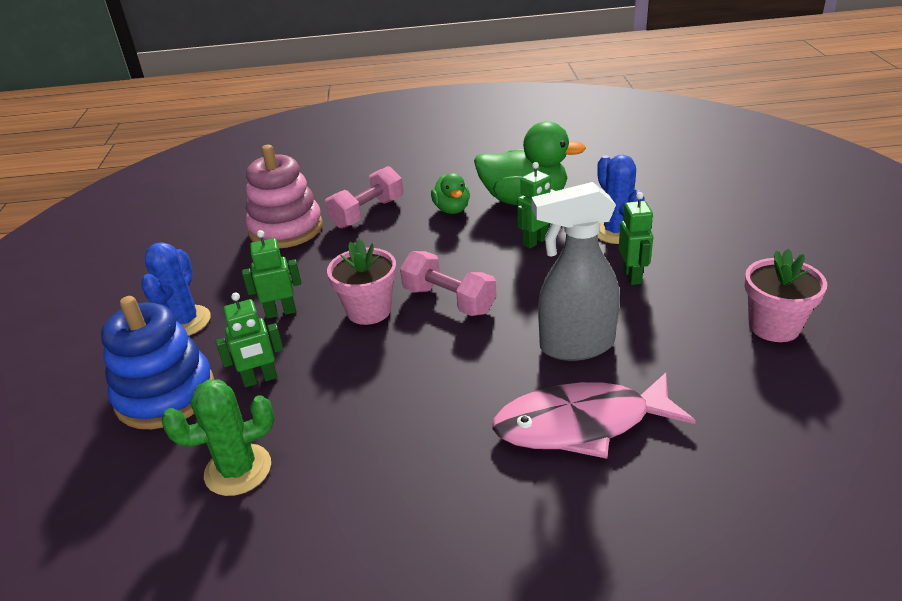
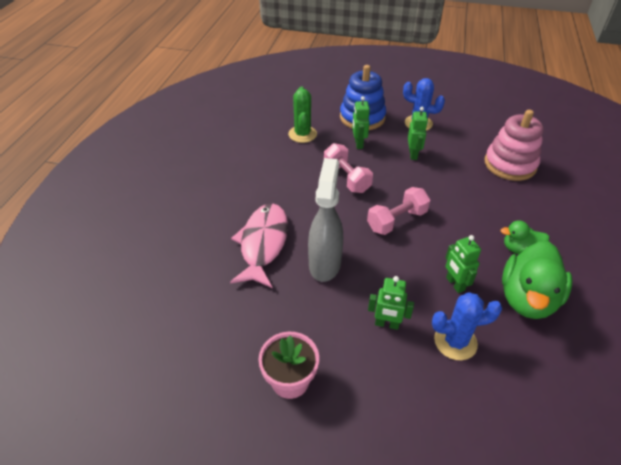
camera: 105 degrees right, 10 degrees up
(367, 213) = (524, 204): pink dumbbell -> pink dumbbell (346, 178)
(369, 310) = (400, 186): pink flower pot -> none

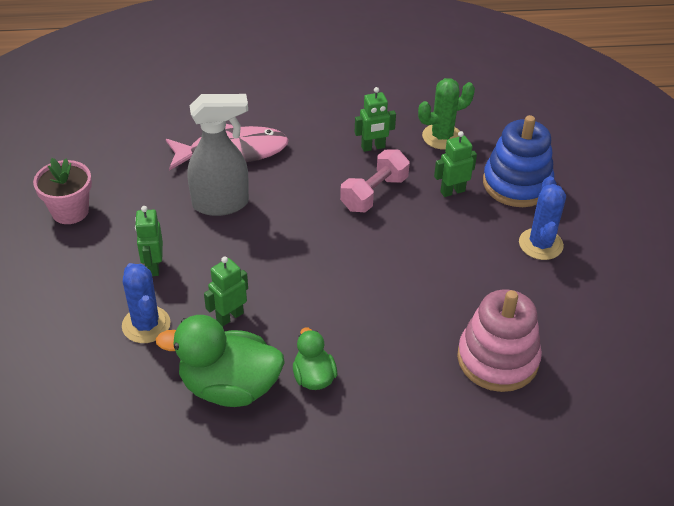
camera: 70 degrees right, 0 degrees up
(396, 220) = (316, 251): pink dumbbell -> none
(413, 154) = (460, 249): green robot -> green robot (373, 147)

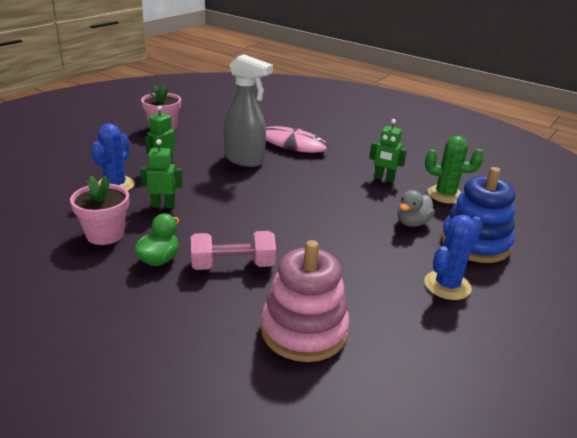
camera: 40 degrees right, 15 degrees down
(229, 387) = (105, 234): green duck -> pink flower pot
(374, 193) = (350, 198): pink dumbbell -> pink dumbbell (233, 265)
(452, 191) = (412, 223): green robot -> grey duck

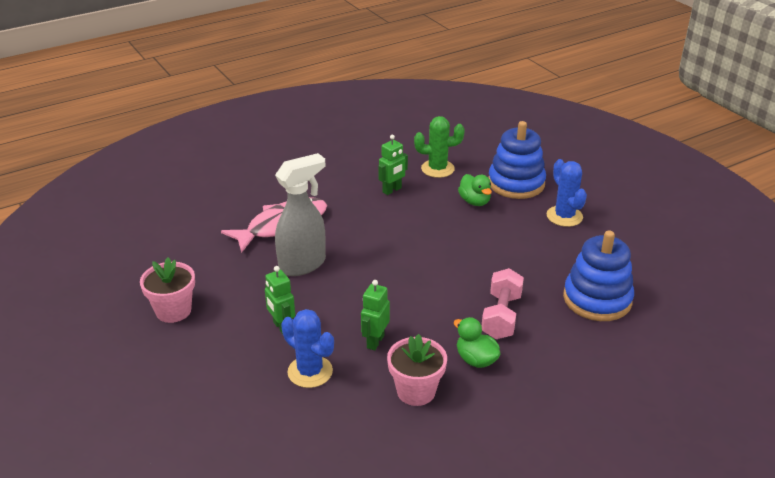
camera: 65 degrees left, 5 degrees up
(304, 330) = (597, 299): pink stacking toy -> blue stacking toy
(412, 223) = (474, 201): grey duck -> green duck
(445, 195) = (437, 169): green cactus -> green cactus turned 45 degrees clockwise

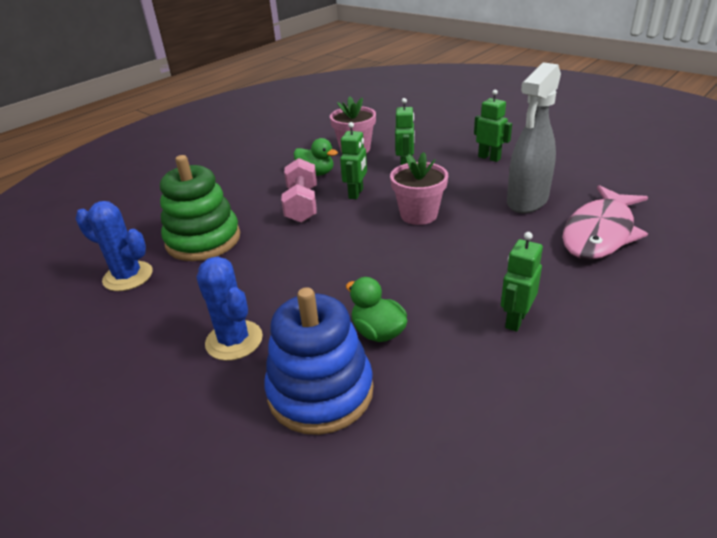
camera: 165 degrees right, 0 degrees up
(173, 311) = (590, 148): pink flower pot -> pink flower pot (418, 215)
(310, 372) = (440, 142): blue cactus -> blue cactus (128, 276)
(437, 169) = (475, 389): green cactus -> none
(444, 316) = (356, 193): none -> green robot
(597, 299) = (203, 240): blue stacking toy -> green stacking toy

